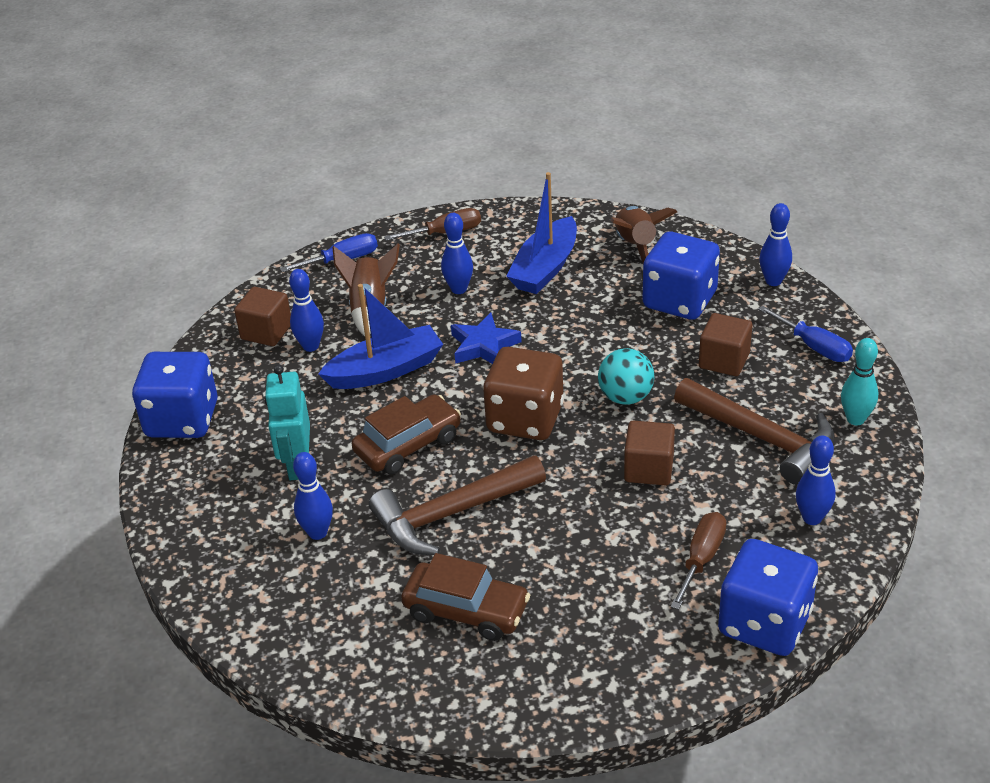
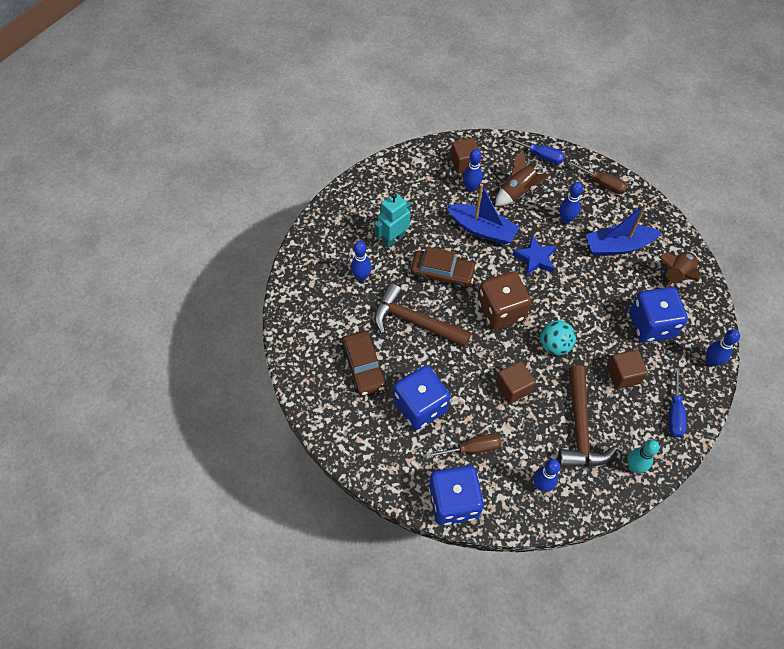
camera: 50 degrees right, 20 degrees up
(182, 420) = (383, 175): blue dice -> blue dice (420, 406)

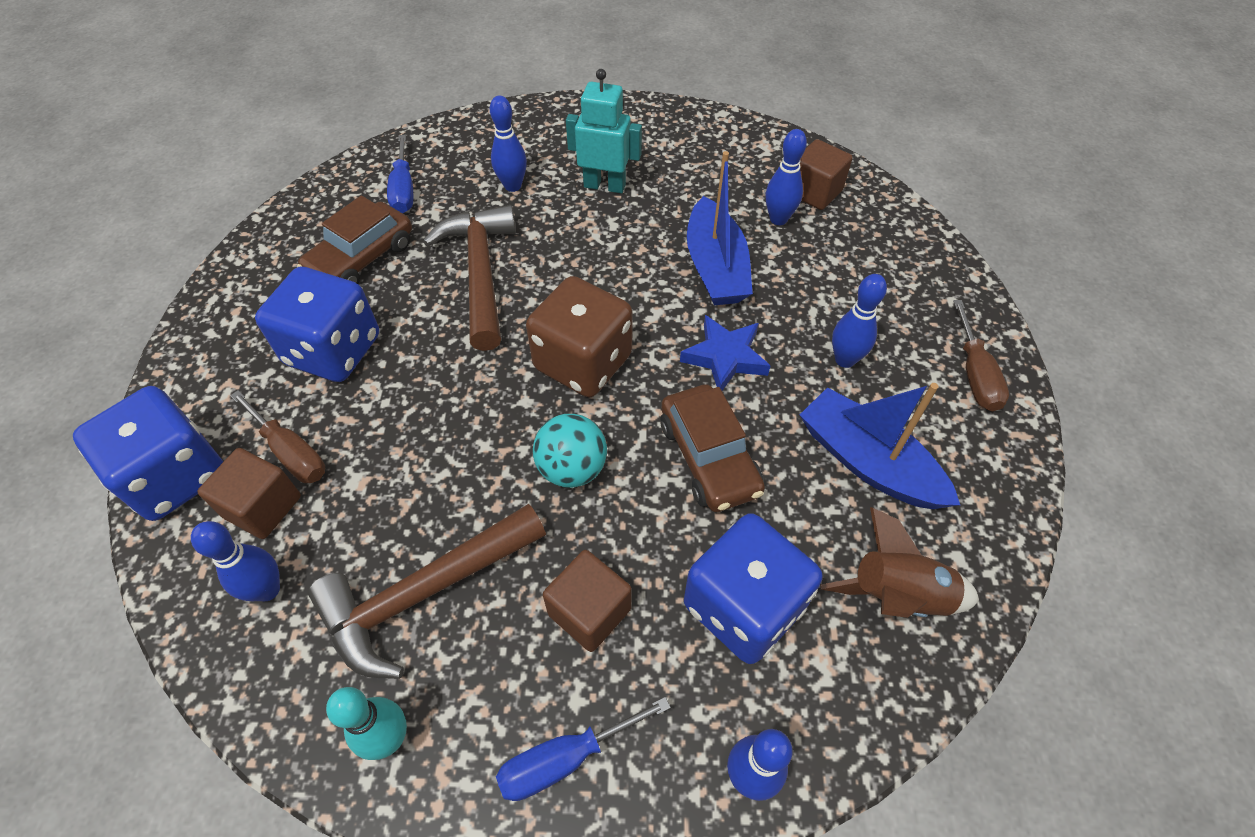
camera: 55 degrees right, 5 degrees down
(442, 273) = (592, 262): brown car -> brown car (709, 457)
(513, 388) = (444, 450): brown cube -> brown cube (263, 506)
(517, 192) = (830, 274): brown rocket -> none
(540, 156) = (932, 267): blue screwdriver -> blue screwdriver (403, 190)

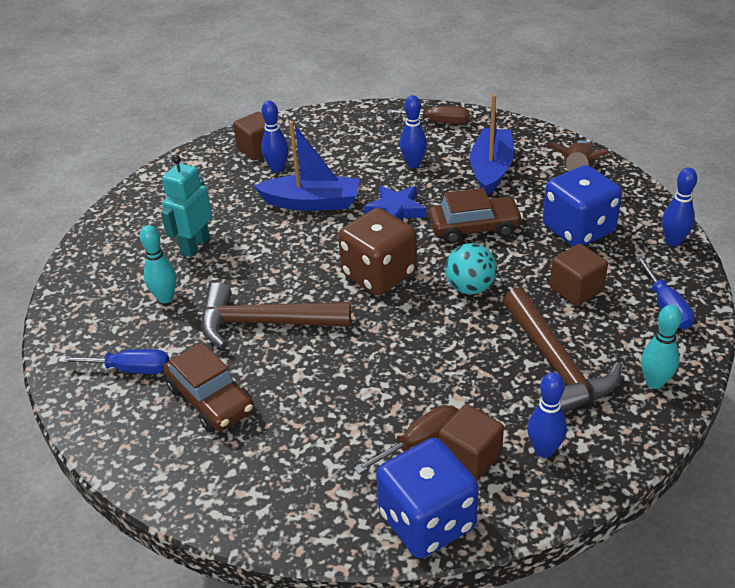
camera: 75 degrees left, 15 degrees down
(333, 350) = (318, 417): blue dice -> none
(512, 186) = (165, 298): blue bowling pin -> turquoise bowling pin
(868, 462) = (491, 170): blue boat -> blue boat turned 135 degrees clockwise

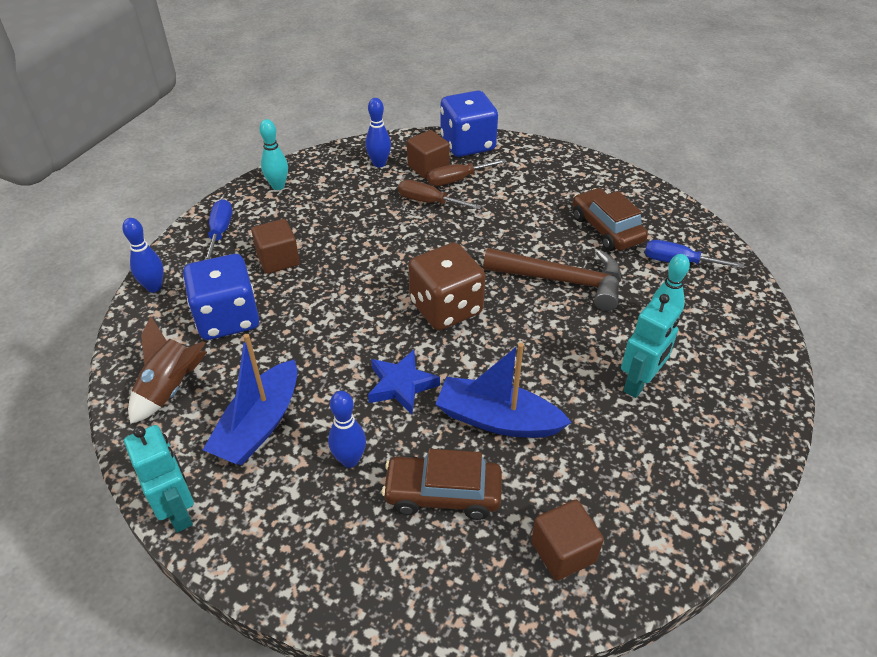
camera: 170 degrees left, 5 degrees up
(277, 169) = (536, 497): blue bowling pin -> none
(439, 122) = (273, 547): brown screwdriver -> brown screwdriver (429, 202)
(470, 288) = (368, 278): turquoise ball -> none
(474, 228) = (328, 342): brown car -> brown car (443, 494)
(509, 125) = (178, 511): none -> turquoise robot
(556, 364) = (337, 208): brown hammer -> none

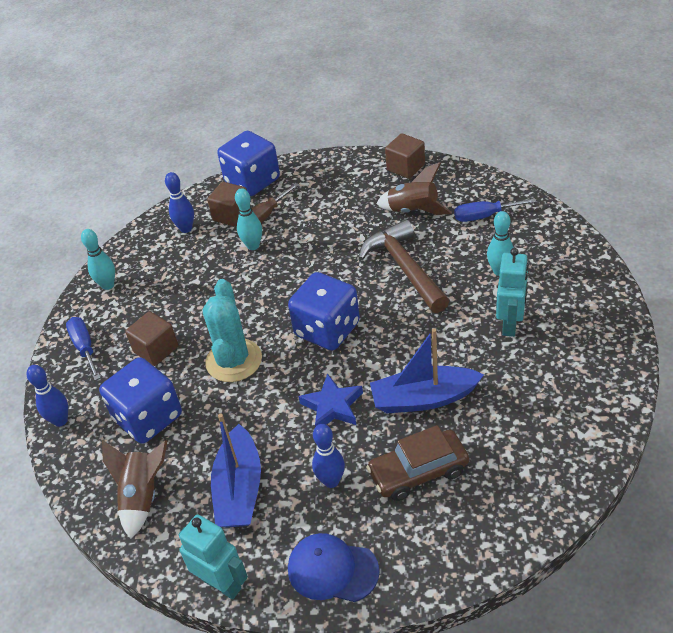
camera: 20 degrees left, 0 degrees up
(289, 553) = (332, 570): none -> blue cap
(339, 299) = (234, 360): none -> turquoise cactus
(429, 202) = (253, 246): brown screwdriver -> turquoise bowling pin
(446, 308) = (327, 329): brown dice -> blue dice
(562, 281) = (404, 268): brown hammer -> brown hammer turned 105 degrees counterclockwise
(563, 551) = (529, 470): brown cube -> brown cube (405, 167)
(606, 229) = (413, 211): brown car -> brown rocket

